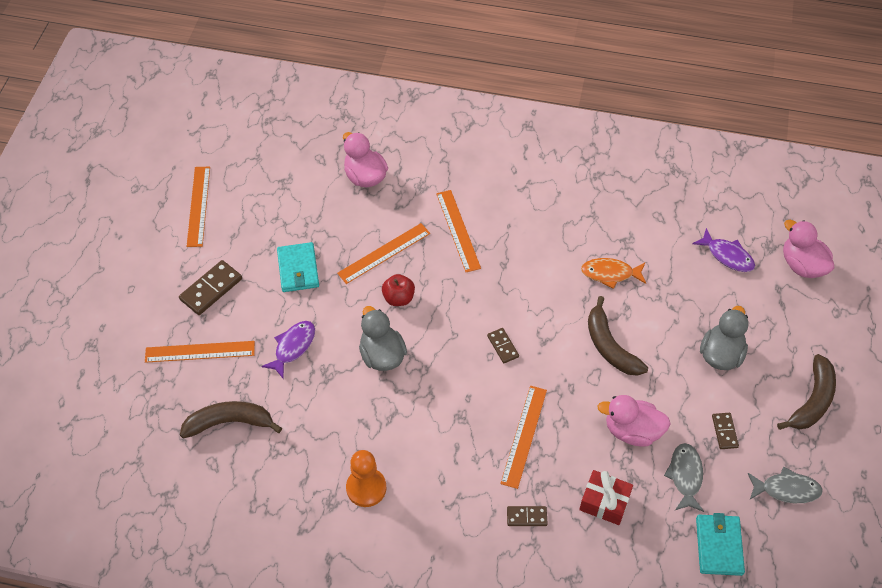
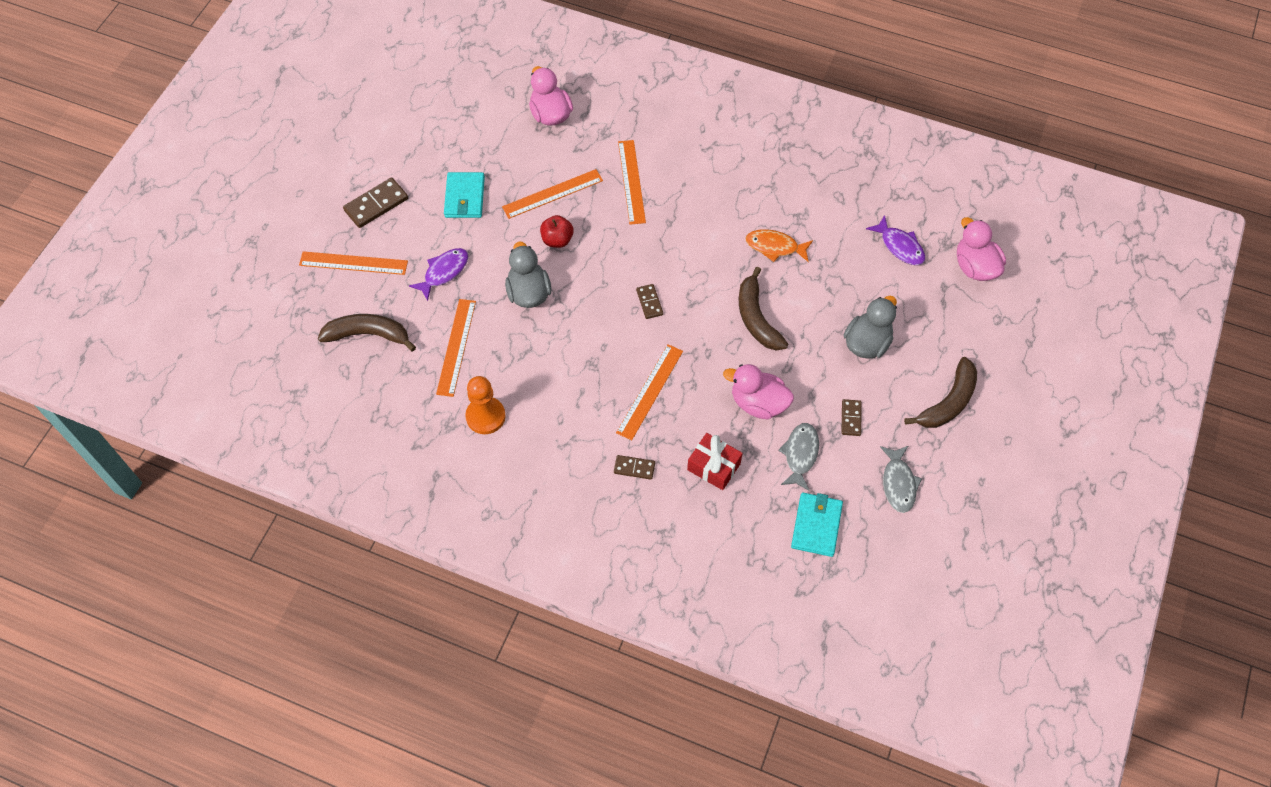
camera: 10 degrees right, 5 degrees up
(198, 206) = (380, 121): orange ruler -> orange ruler (456, 347)
(786, 489) = (898, 483): grey fish -> grey fish turned 75 degrees clockwise

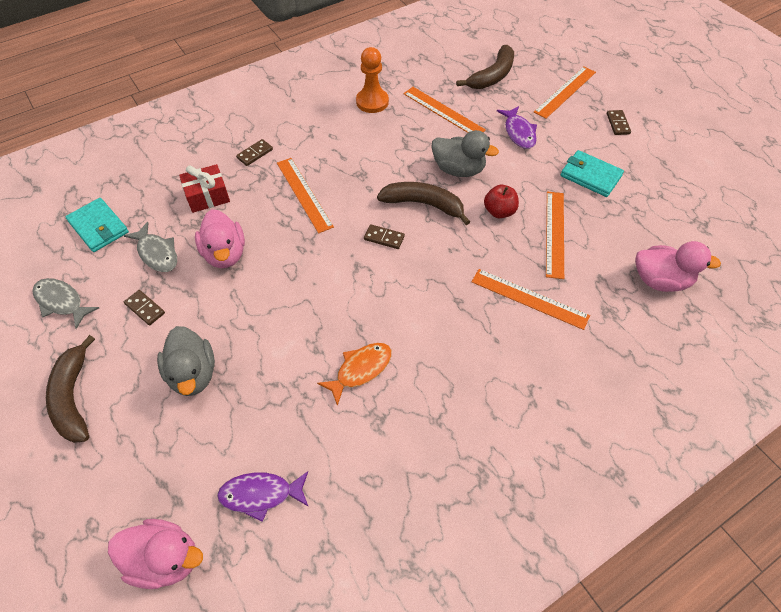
camera: 125 degrees right, 5 degrees down
(376, 205) = (617, 124): brown domino -> brown domino, size x0.59
(756, 318) = (300, 303): brown banana -> brown banana (424, 204)
(758, 403) = (225, 254): pink duck -> pink duck turned 105 degrees clockwise

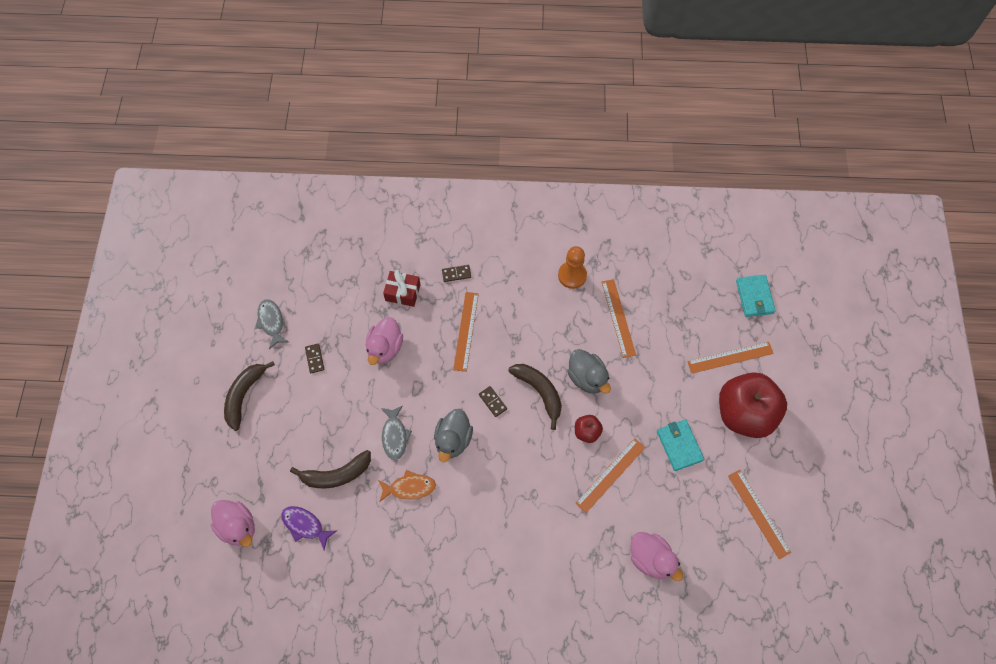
camera: 35 degrees right, 10 degrees up
(99, 227) = (322, 276): turquoise wallet -> turquoise wallet (754, 297)
(157, 253) = (345, 320): grey fish -> grey fish (395, 436)
(193, 374) = (315, 424): grey duck -> grey duck (453, 440)
(492, 76) = (685, 306): brown banana -> brown banana (336, 474)
(519, 132) = (659, 373): purple fish -> none
(529, 298) = (551, 511): orange ruler -> orange ruler (758, 513)
(617, 124) = (744, 414): brown domino -> red apple

